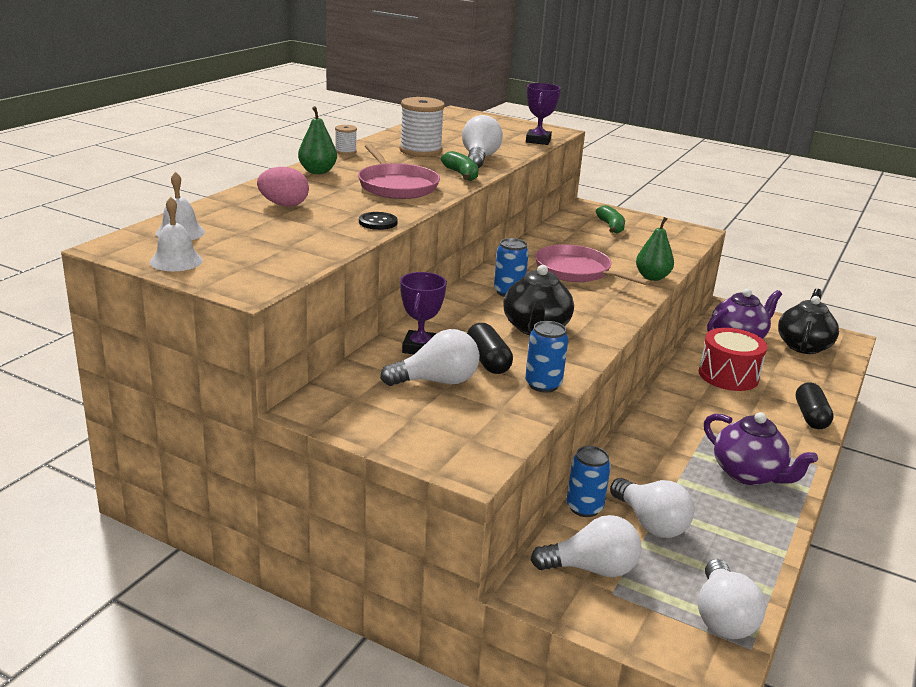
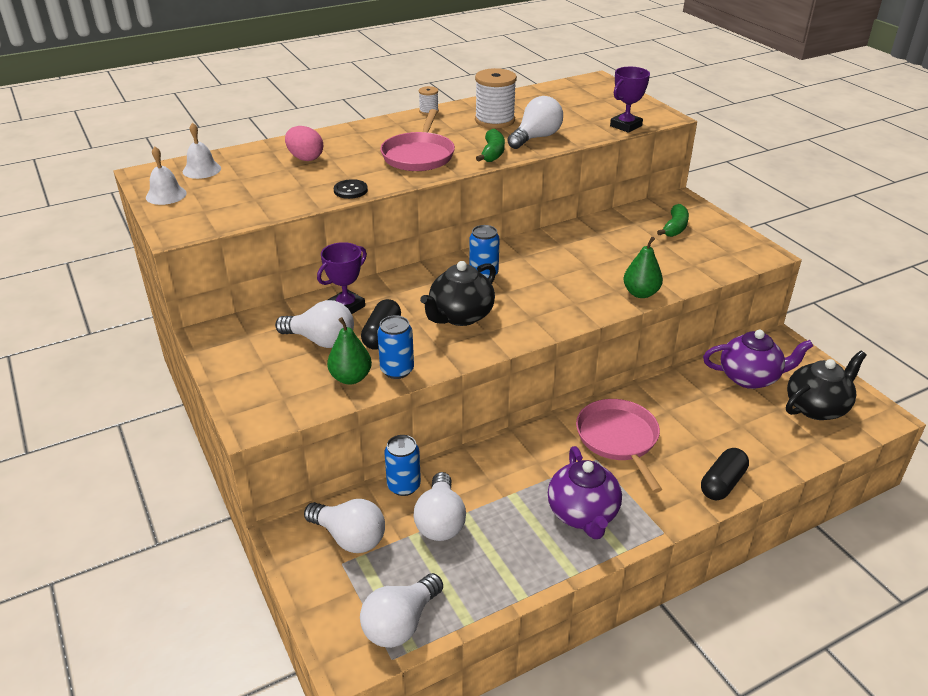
camera: 35 degrees right, 10 degrees up
(317, 171) = (377, 129): green pear -> green pear (351, 378)
(576, 271) = (573, 268): pink pan -> pink pan (618, 439)
(728, 375) = (688, 413): red drum -> none

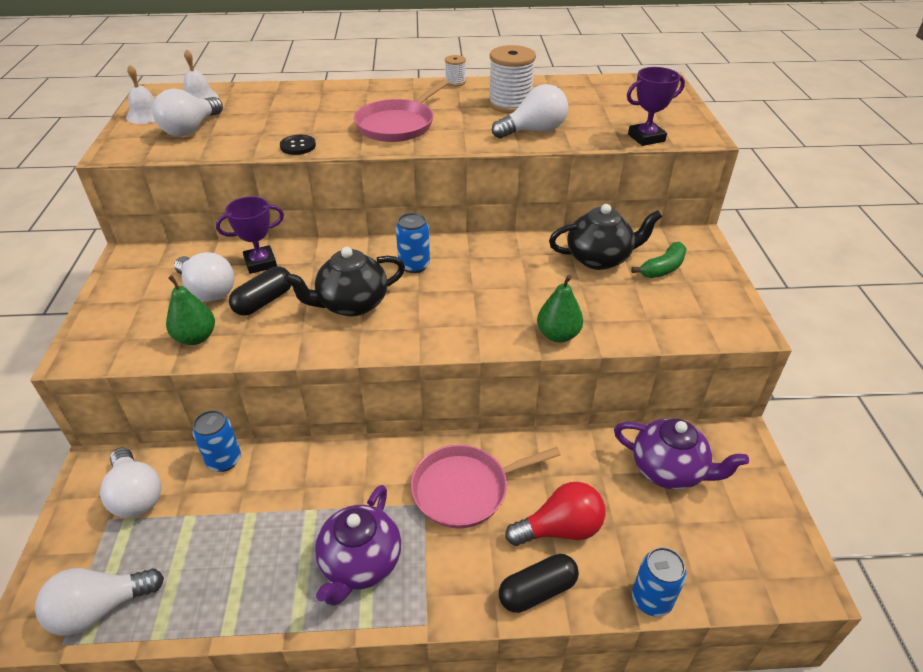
camera: 25 degrees right, 5 degrees up
(305, 158) = (294, 106): pink egg -> none
(397, 370) = (242, 343): blue can -> blue can (651, 599)
(440, 521) = (224, 512): white light bulb -> white light bulb (191, 129)
(492, 153) = (471, 138): green banana -> none
(618, 439) = (465, 489): pink pan -> pink pan turned 120 degrees counterclockwise
(707, 440) = (560, 529): none -> red light bulb
(817, 407) = (725, 538): black teapot -> black teapot (599, 258)

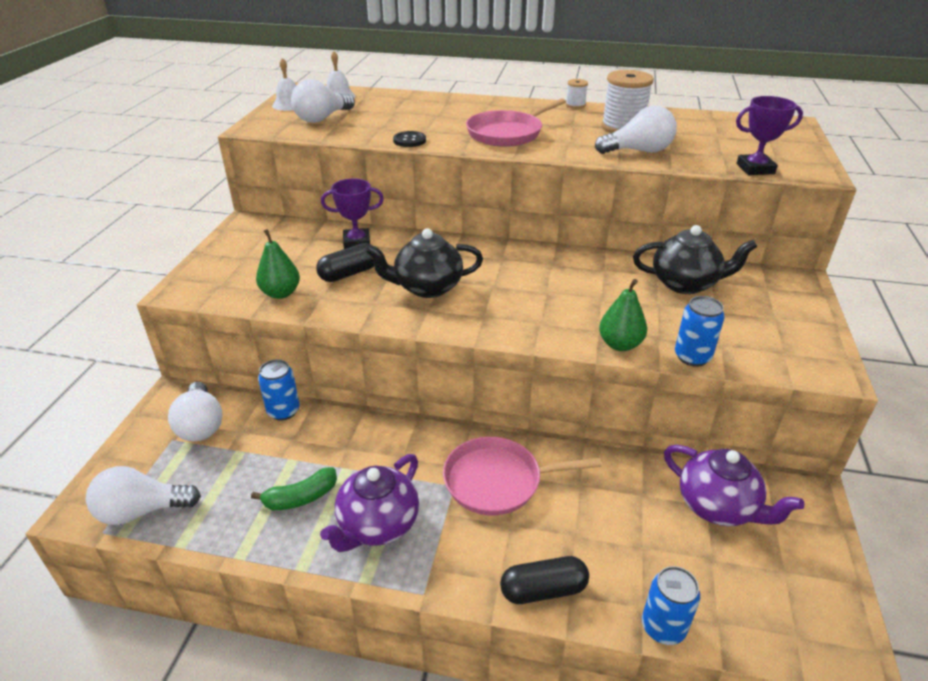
camera: 15 degrees right, 5 degrees down
(208, 290) = (304, 258): white light bulb -> none
(414, 265) = (496, 264): blue can -> blue can (692, 357)
(560, 529) = (584, 538): red light bulb -> none
(663, 268) = (752, 302): green banana -> green banana (301, 497)

